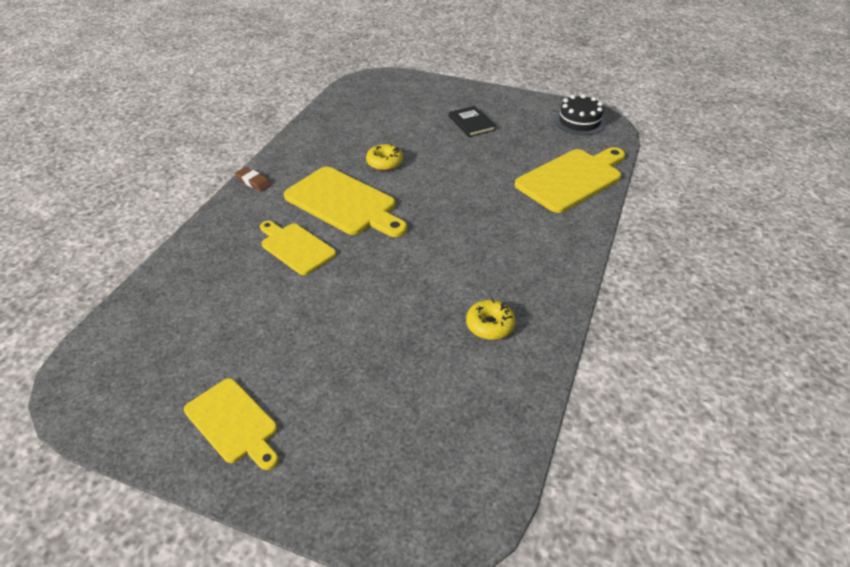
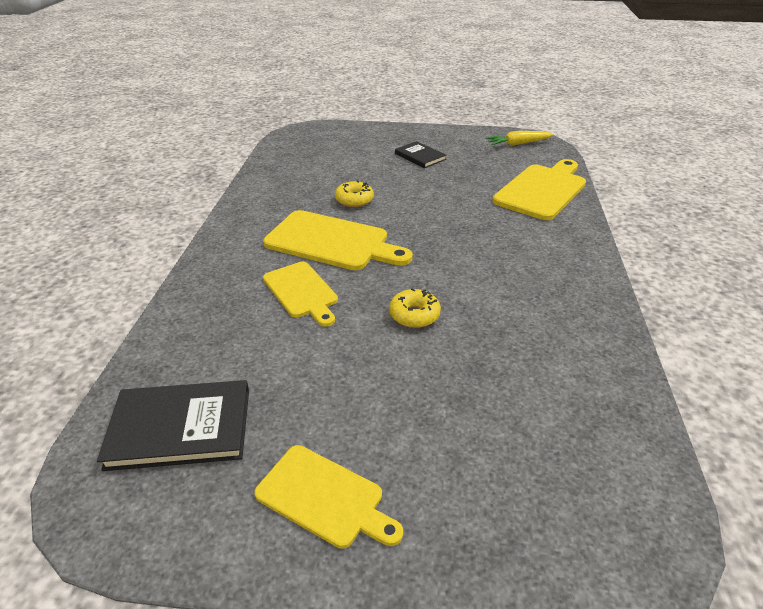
camera: 15 degrees left, 5 degrees down
(153, 346) = (180, 428): none -> black book
(253, 182) = (222, 236): brown eraser -> none
(295, 247) = (302, 292): yellow cutting board -> yellow cutting board turned 150 degrees counterclockwise
(490, 325) = (549, 332): yellow donut -> yellow donut (414, 315)
(579, 121) = (518, 144): black cake -> yellow carrot

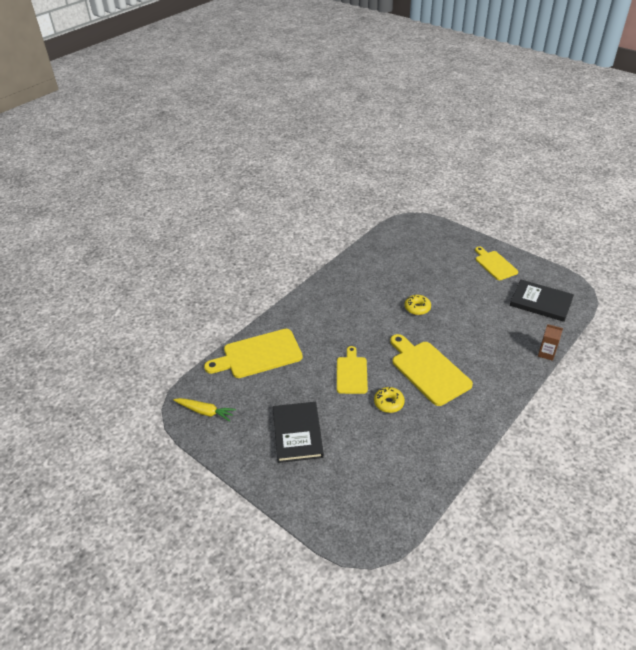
camera: 145 degrees left, 5 degrees up
(159, 324) = (546, 353): none -> brown carton
(302, 292) = (464, 343): yellow cutting board -> yellow cutting board (351, 373)
(420, 156) = (297, 433): black book -> black book, size x1.60

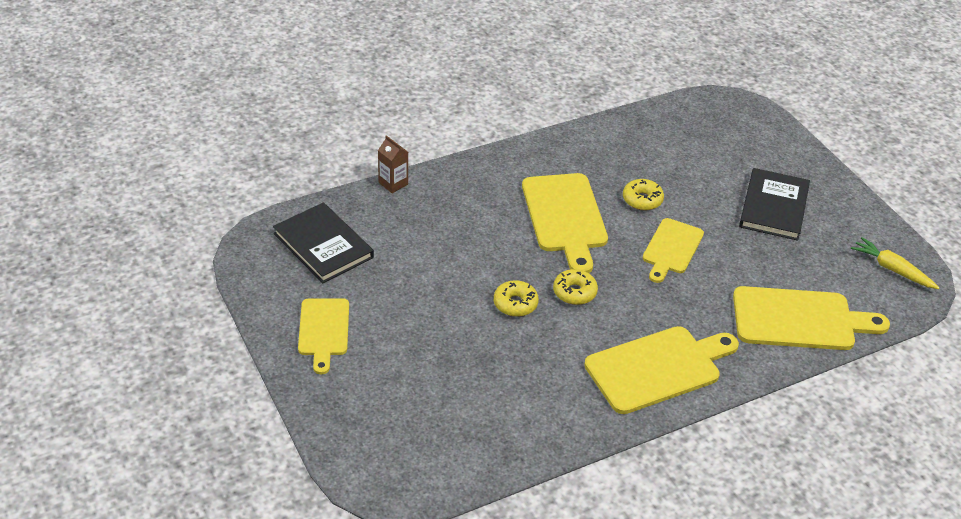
camera: 160 degrees left, 0 degrees up
(326, 302) = (658, 368): none -> yellow cutting board
(391, 325) = (574, 292): none -> yellow donut

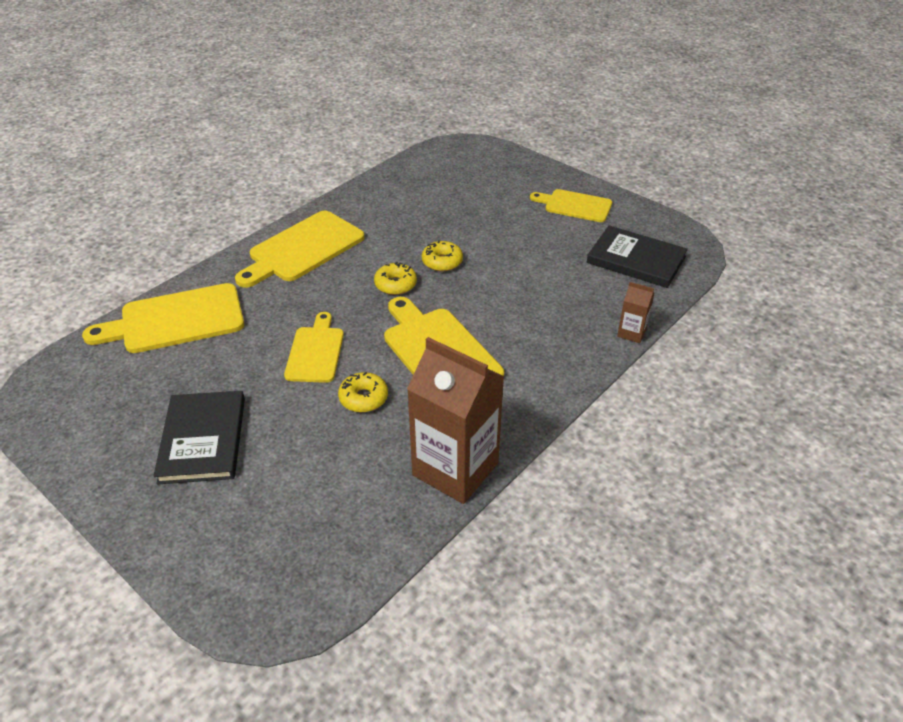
camera: 160 degrees right, 0 degrees up
(323, 330) = (574, 205): yellow cutting board -> yellow cutting board turned 45 degrees counterclockwise
(594, 137) = (455, 469): none -> brown carton
(892, 269) = (63, 401): yellow carrot -> none

